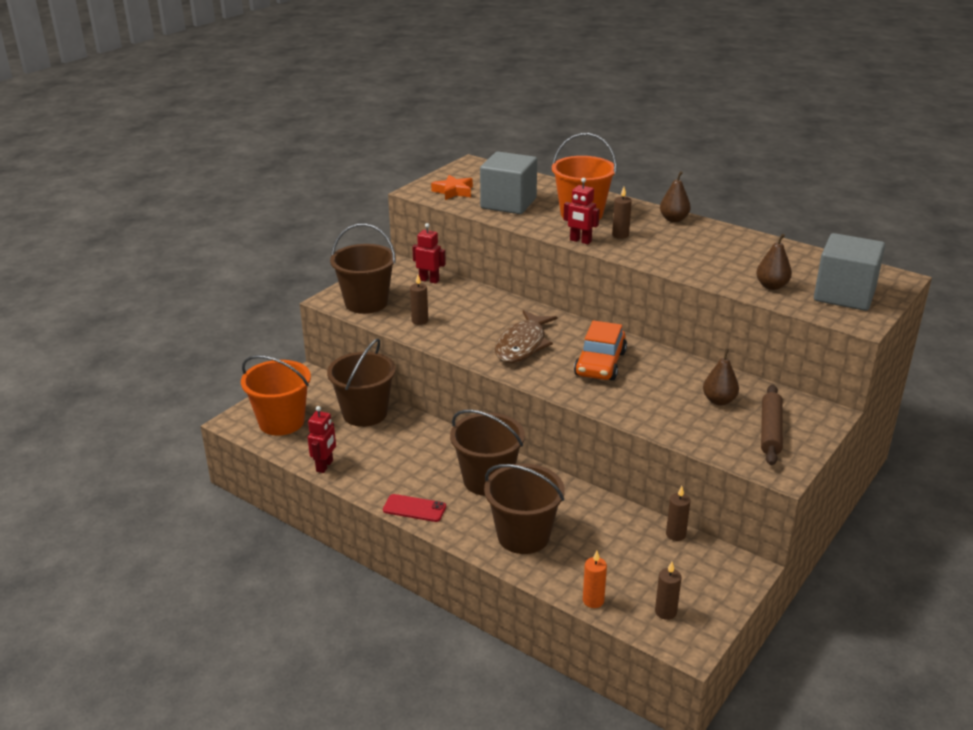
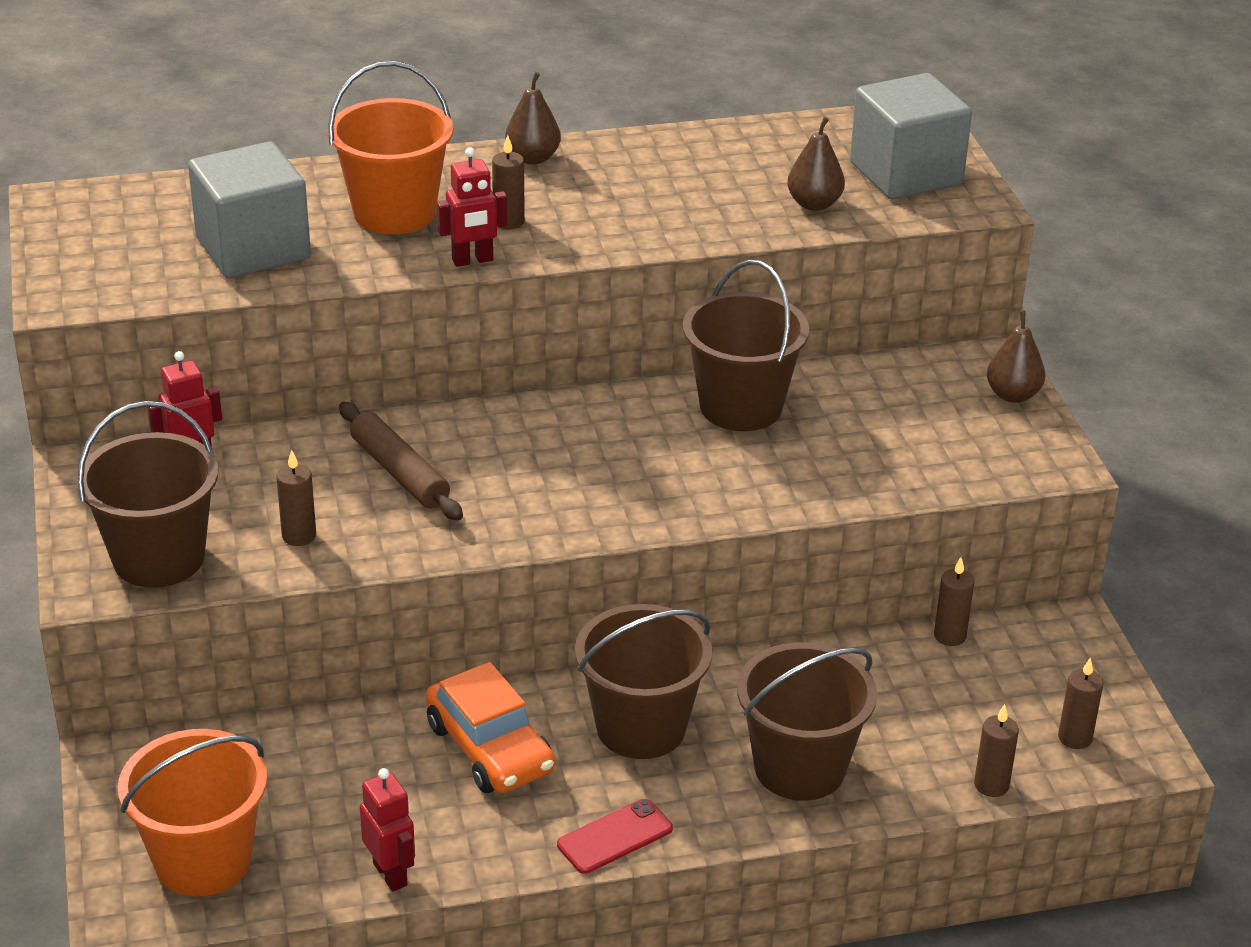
camera: 50 degrees left, 5 degrees up
(365, 413) = (311, 754): brown bucket -> brown bucket (741, 407)
(453, 191) = (124, 270): orange star -> none
(522, 345) = (511, 482): brown fish -> none
(593, 600) = (991, 785): orange candle -> brown candle
(600, 364) = (654, 448): orange car -> orange car (490, 748)
(719, 401) = (864, 412): brown pear -> brown pear (1013, 395)
(770, 431) = (972, 418): brown rolling pin -> brown rolling pin (399, 472)

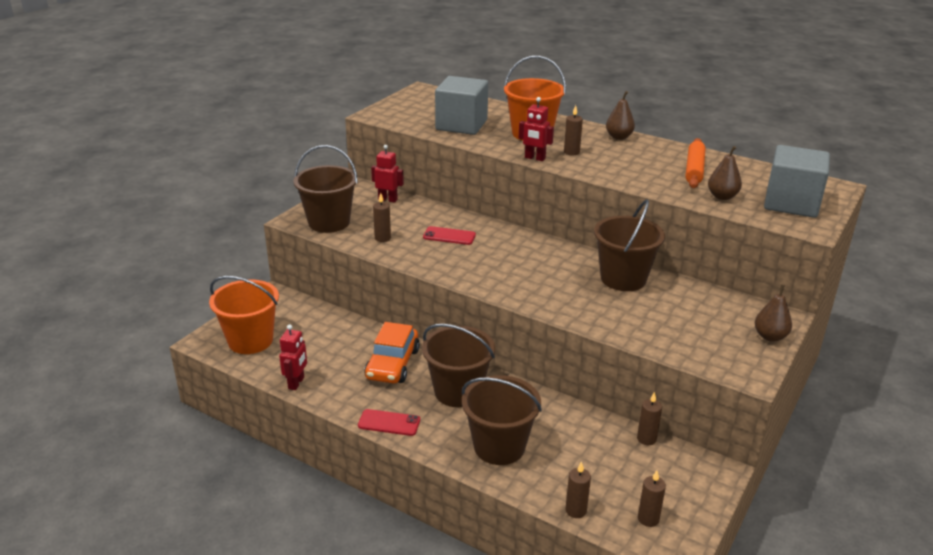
camera: 45 degrees right, 5 degrees down
(399, 472) = (449, 236): brown rolling pin -> red phone
(717, 172) = (694, 169): none -> orange rolling pin

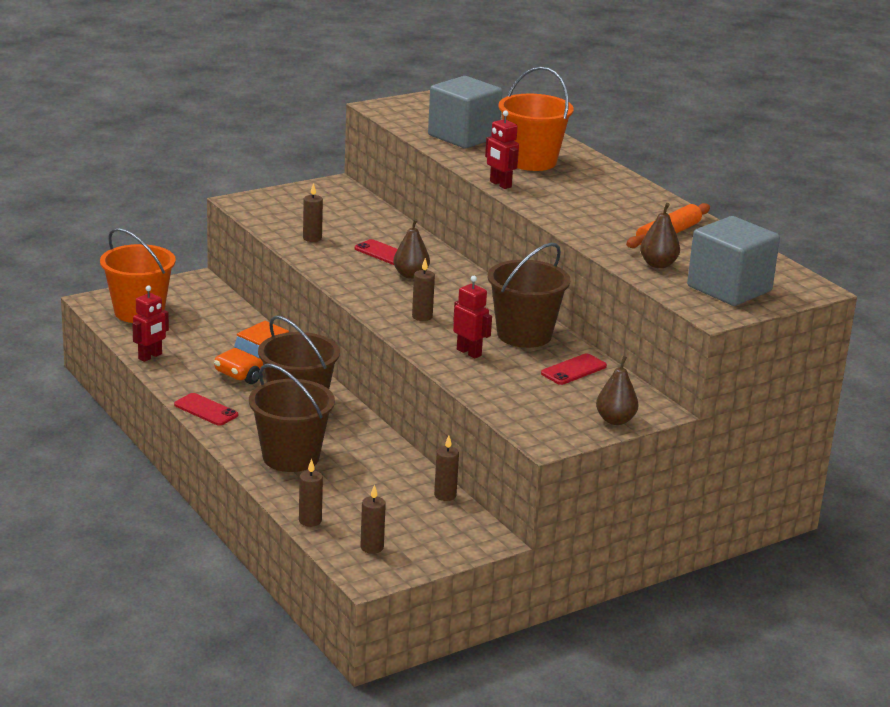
camera: 25 degrees right, 5 degrees down
(329, 222) = (273, 212): brown bucket -> none
(388, 199) = (358, 206): red robot -> red robot (469, 352)
(571, 152) = (550, 188): brown candle -> brown candle (422, 317)
(619, 137) = (629, 186): brown pear -> brown pear (411, 275)
(690, 299) = (573, 370): none -> red phone

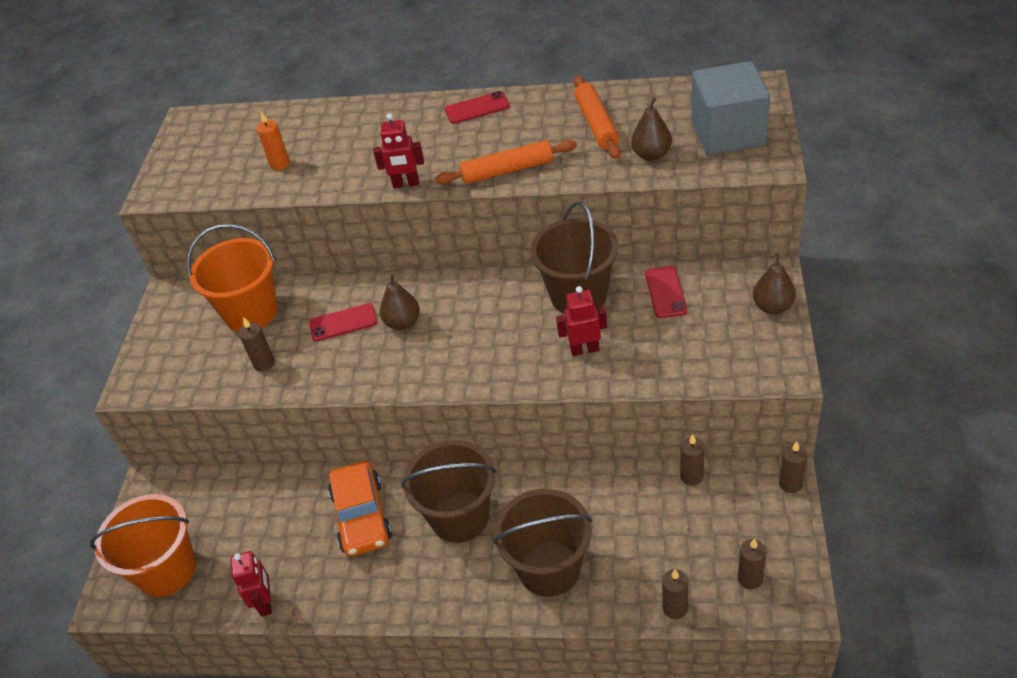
camera: 45 degrees left, 20 degrees up
(206, 410) = (410, 601): red phone -> red phone (477, 108)
(422, 317) = (491, 352): brown candle -> brown candle (790, 484)
(463, 136) = (280, 164): grey cube -> orange candle
(531, 161) = (376, 143): orange bucket -> orange bucket (251, 312)
(564, 215) = (507, 170): none -> orange rolling pin

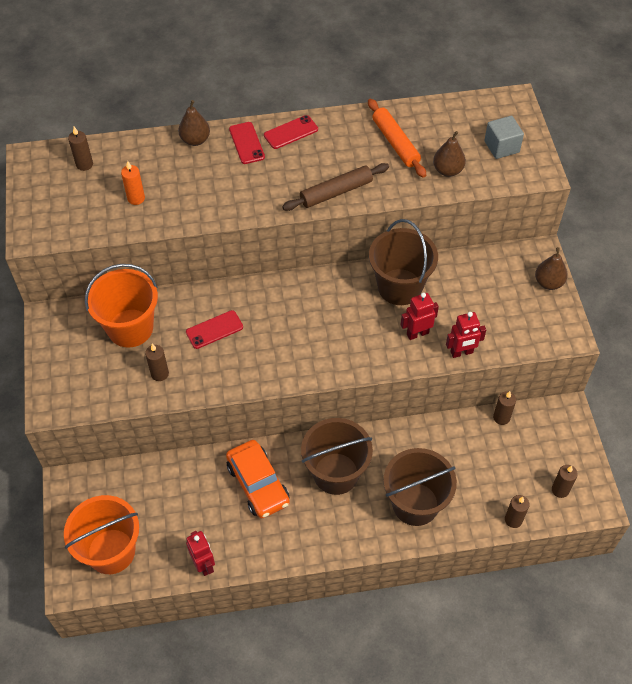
camera: 20 degrees left, 10 degrees up
(403, 323) = (265, 325): brown pear -> brown pear (195, 140)
(406, 184) = (255, 211): red robot -> red robot (461, 352)
(507, 170) = (336, 192): orange rolling pin -> brown rolling pin
(665, 292) = (466, 278): red phone -> red phone (246, 143)
(728, 133) = (501, 147): grey cube -> grey cube, size x0.57
(790, 484) = (572, 414): brown candle -> brown candle (84, 164)

